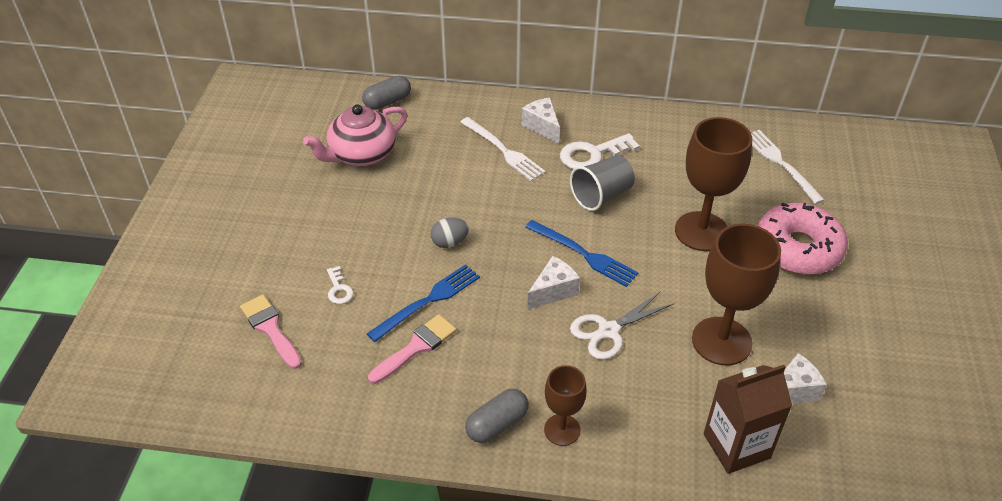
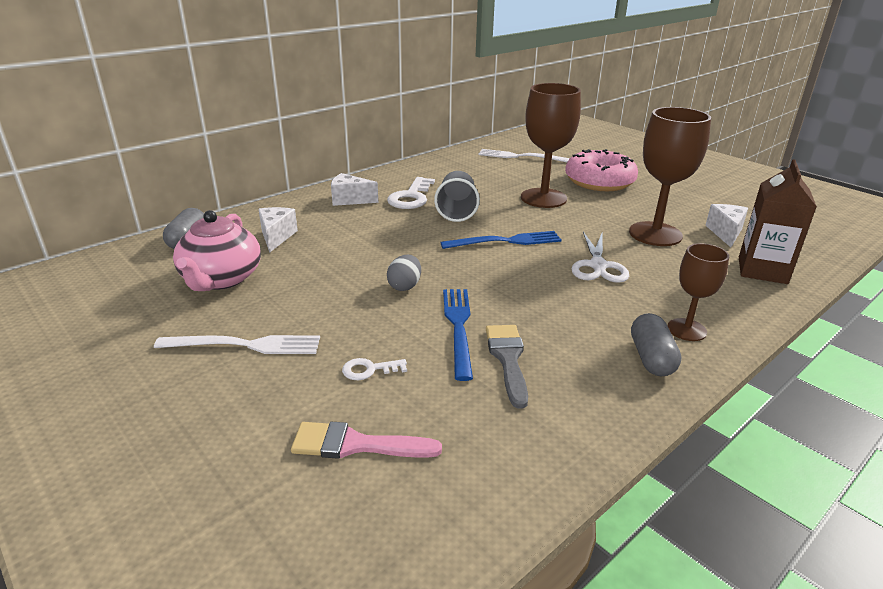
camera: 50 degrees left, 15 degrees down
(339, 289) = (369, 370): white key -> white key turned 150 degrees clockwise
(416, 347) = (508, 359): pink brush -> grey brush
(503, 151) = (345, 222): white fork -> white fork (245, 345)
(553, 291) = (527, 268): white cheese -> white cheese (276, 237)

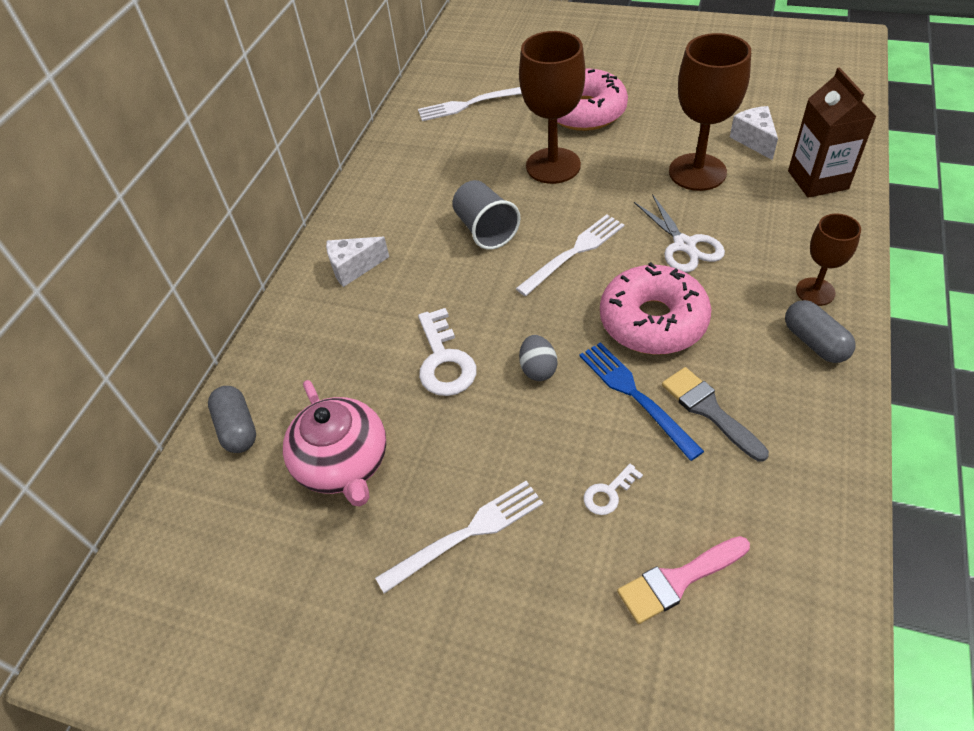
camera: 25 degrees left, 20 degrees up
(276, 237) = (334, 369): white cheese -> none
(411, 197) = (417, 230): white key -> white key (444, 361)
(506, 241) = (574, 252): blue fork -> white fork
(523, 295) = (653, 321): none -> pink donut

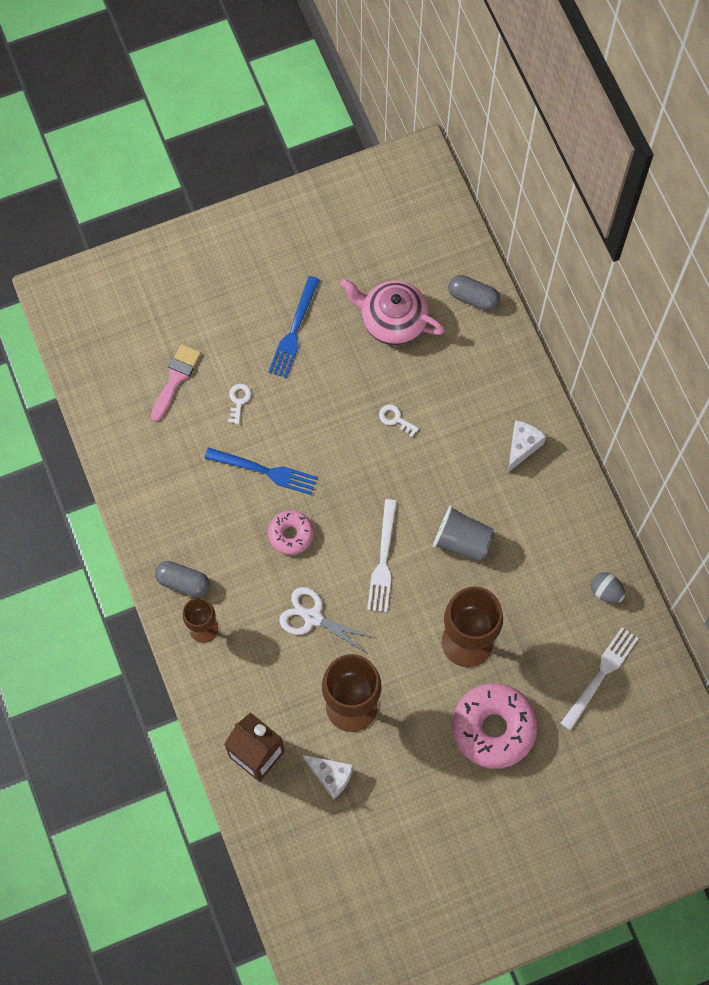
camera: 135 degrees right, 20 degrees up
(444, 361) = (395, 419): white key -> white key, size x0.53
(467, 534) = (294, 331): white fork -> blue fork
(538, 369) = (334, 451): grey egg -> grey egg (606, 591)
(653, 321) = (291, 534): pink donut -> pink donut, size x0.56
(709, 410) = (217, 489): grey brush -> none

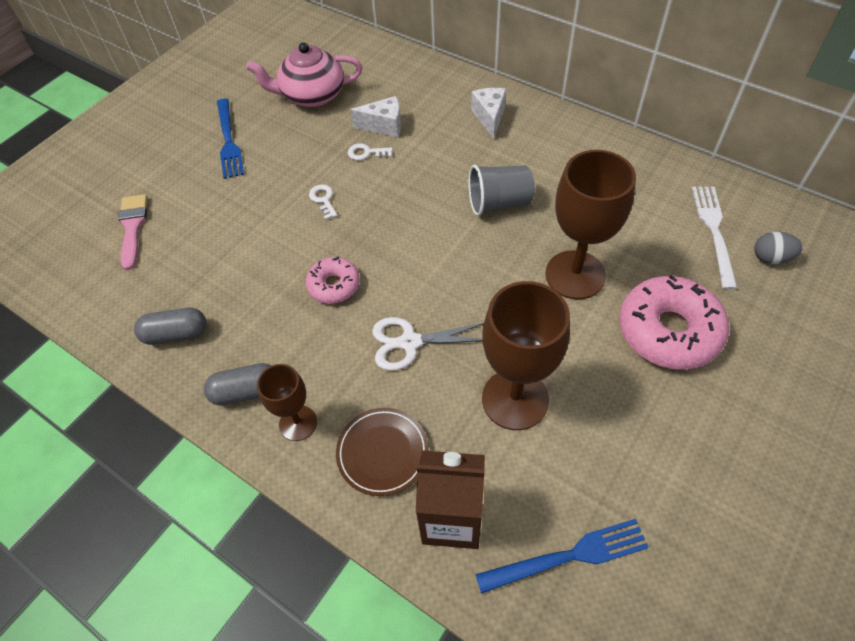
camera: 30 degrees left, 15 degrees down
(239, 400) = (208, 212): white key -> white key (323, 199)
(243, 685) = (382, 452): none -> brown plate
(265, 471) = (271, 250): blue fork -> blue fork (568, 556)
(331, 776) = (552, 486): white cheese -> white cheese (384, 126)
(383, 560) = (440, 256): white fork -> none
(473, 298) = (367, 54): grey capsule -> grey capsule (176, 334)
(606, 591) = (653, 171): grey egg -> grey egg (771, 258)

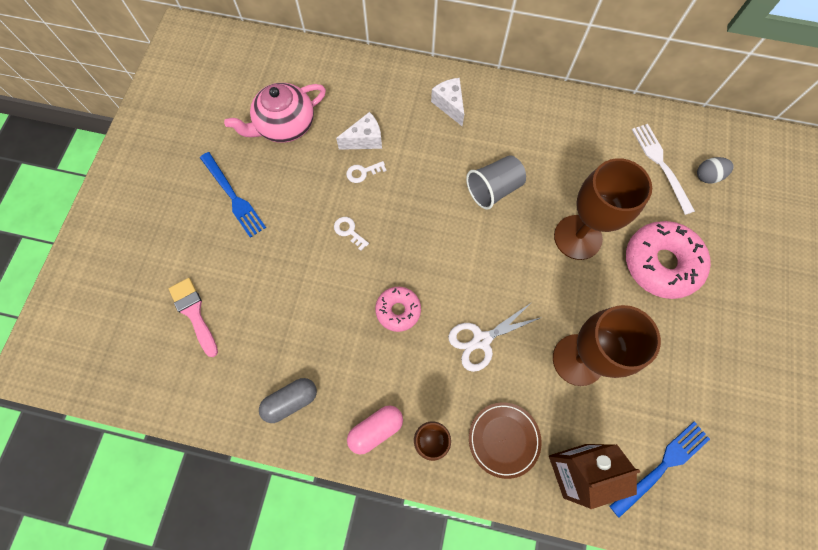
camera: 25 degrees left, 15 degrees up
(246, 391) = (376, 429): grey capsule -> pink capsule

